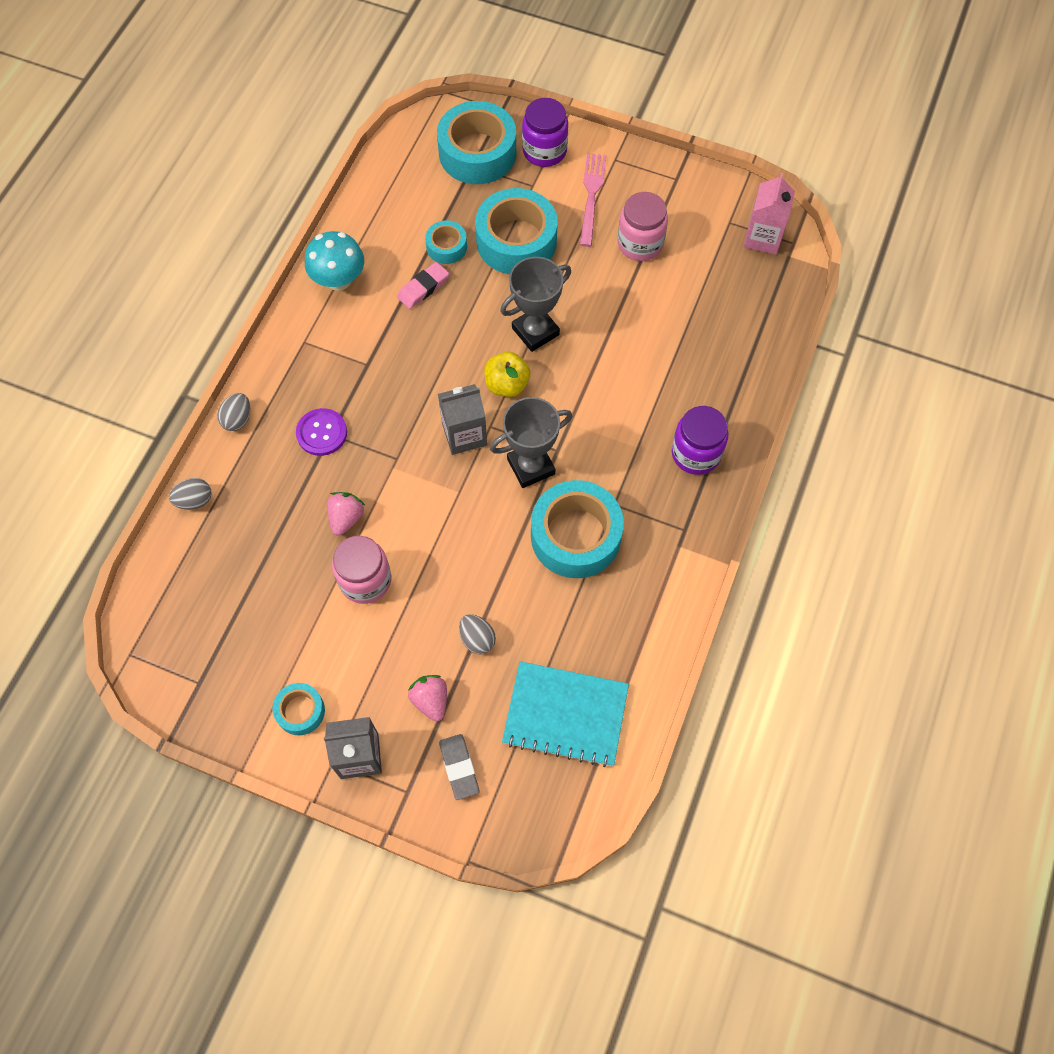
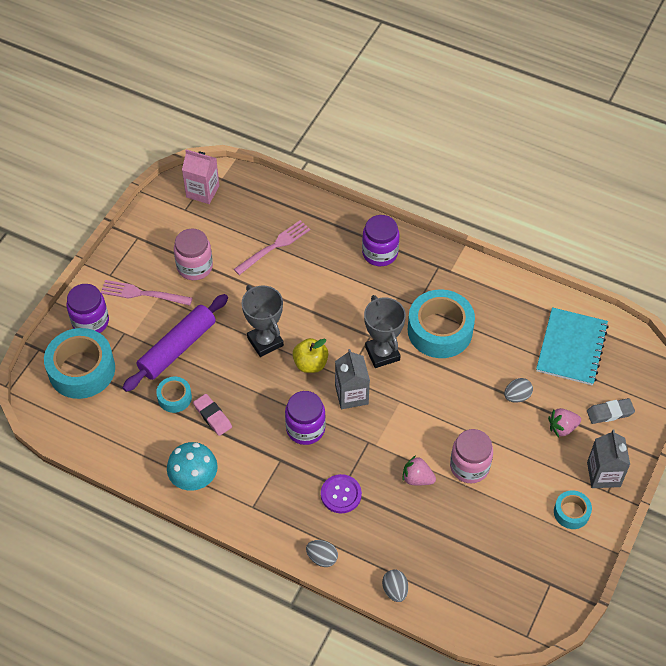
camera: 85 degrees left, 10 degrees down
(412, 387) = (305, 428): none -> purple jar
(516, 241) = (177, 348): turquoise tape -> purple rolling pin
(687, 327) = (275, 246): none -> pink fork

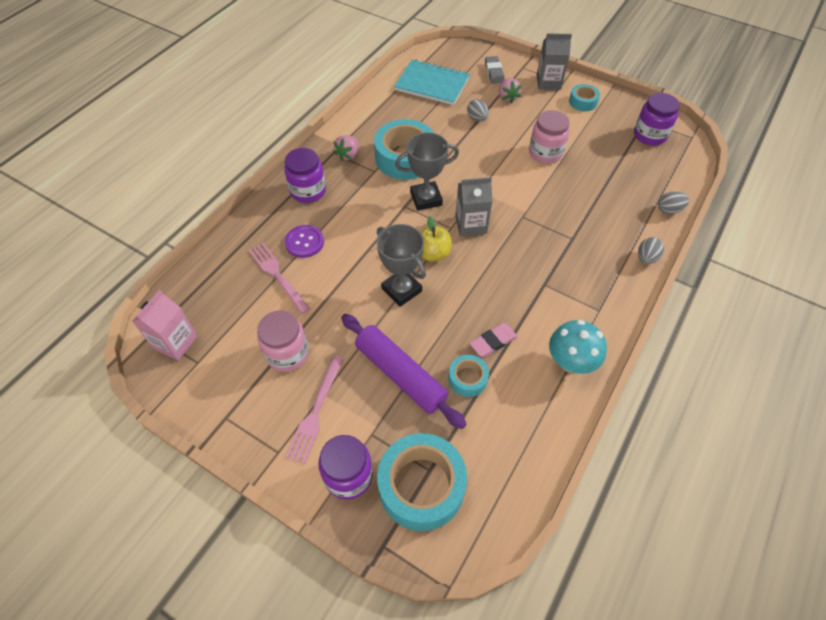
camera: 85 degrees left, 0 degrees up
(265, 341) = (401, 290): grey trophy -> grey trophy turned 75 degrees clockwise
(305, 428) = (508, 262): purple jar -> purple jar (649, 135)
(341, 494) = (579, 240): purple button -> purple button (304, 242)
(417, 478) = (559, 186): pink strawberry -> pink strawberry (348, 155)

